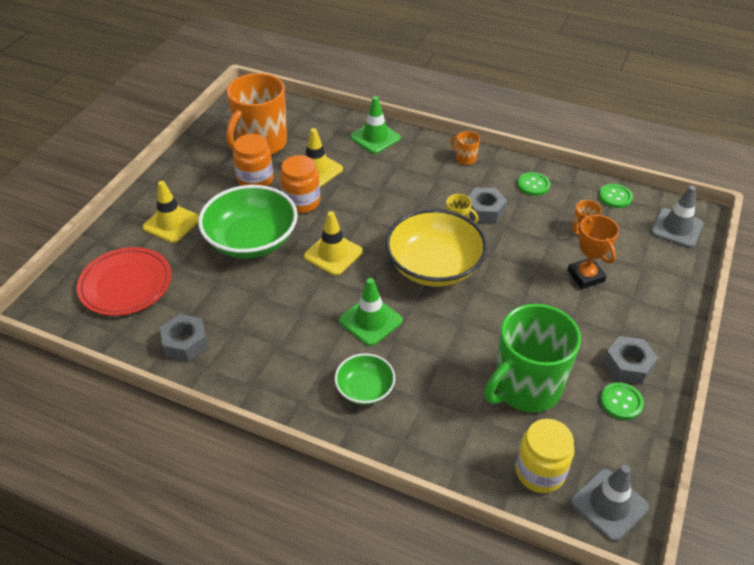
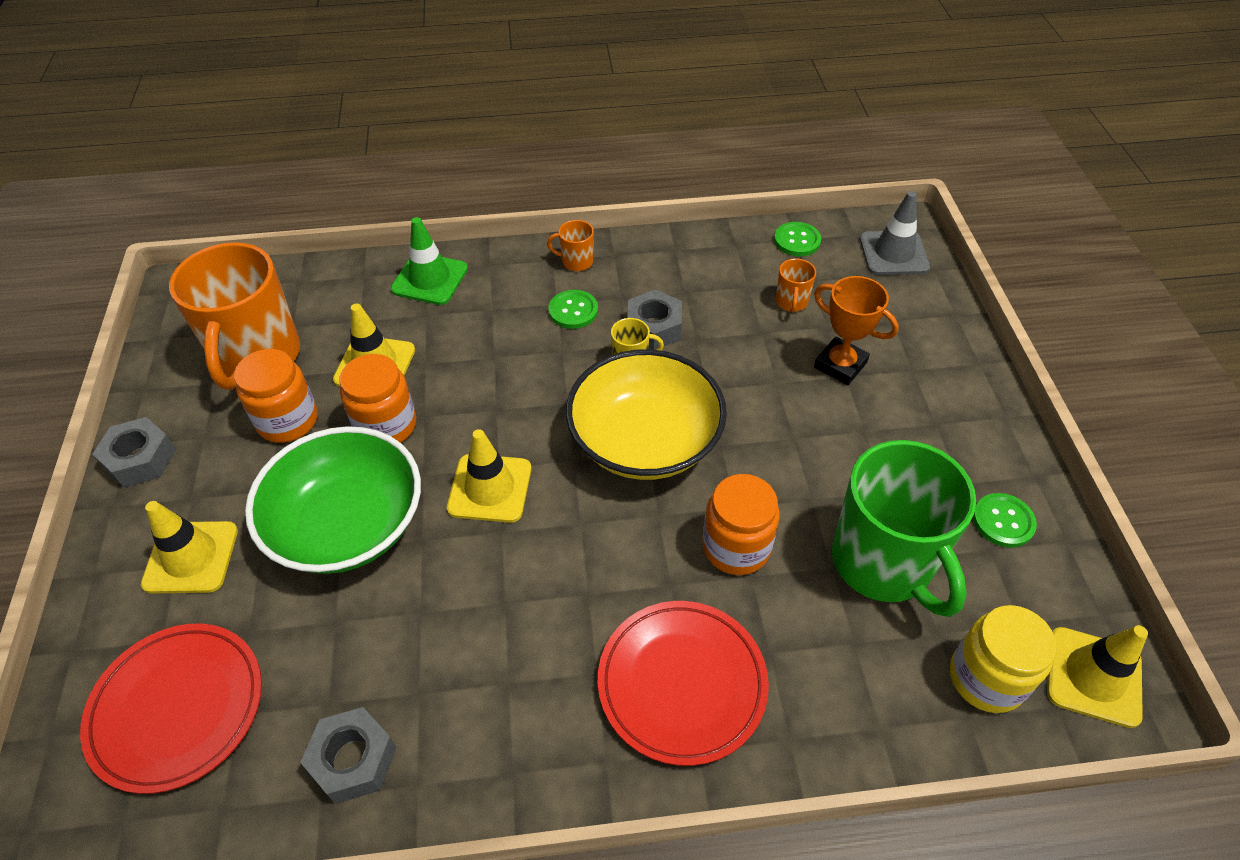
camera: 30 degrees left, 5 degrees up
(365, 389) = (682, 683): green bowl -> red plate
(370, 321) = (615, 569): green traffic cone -> none
(445, 340) = (736, 547): none -> orange jar
(525, 388) = (883, 563): green mug -> green mug turned 45 degrees counterclockwise
(533, 185) = (689, 264): green button -> green button (573, 311)
(609, 504) = (1093, 676): grey traffic cone -> yellow traffic cone
(628, 365) = (974, 466): grey nut -> grey nut (140, 459)

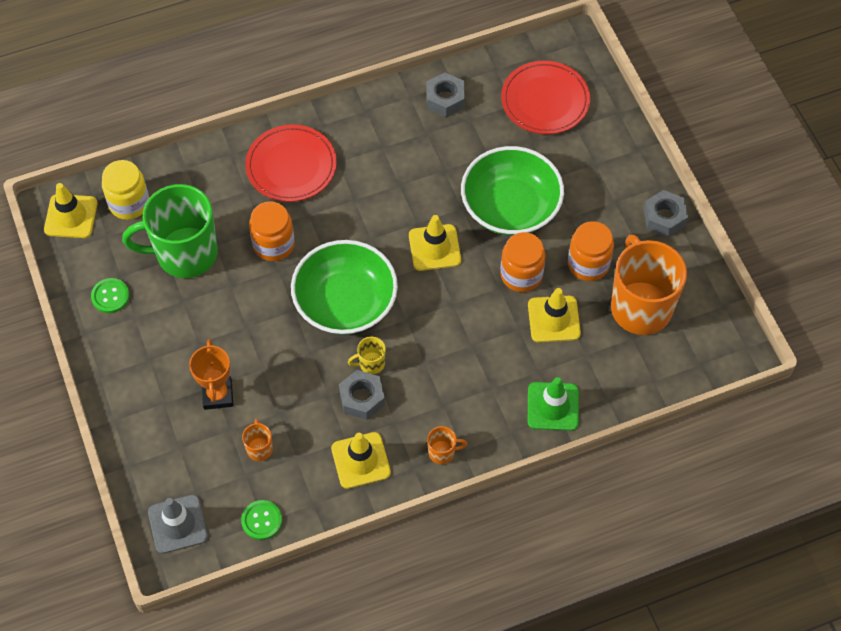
camera: 165 degrees right, 10 degrees up
(191, 557) = (590, 169): yellow traffic cone -> yellow traffic cone (360, 460)
(573, 311) = (428, 400): green button -> none
(645, 440) = (345, 302): yellow bowl -> green bowl
(840, 365) = (217, 395): orange trophy -> orange trophy turned 60 degrees clockwise
(883, 563) = (185, 254): green mug -> green mug turned 60 degrees counterclockwise

